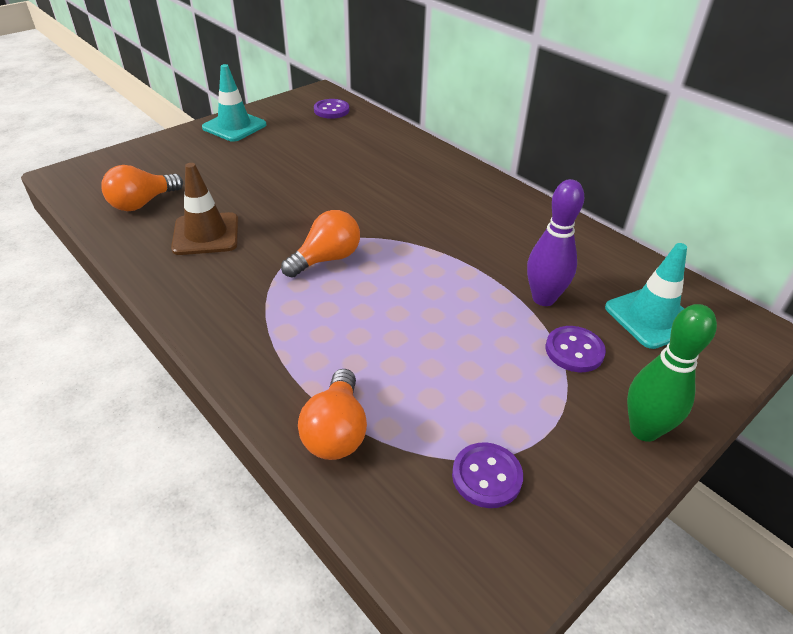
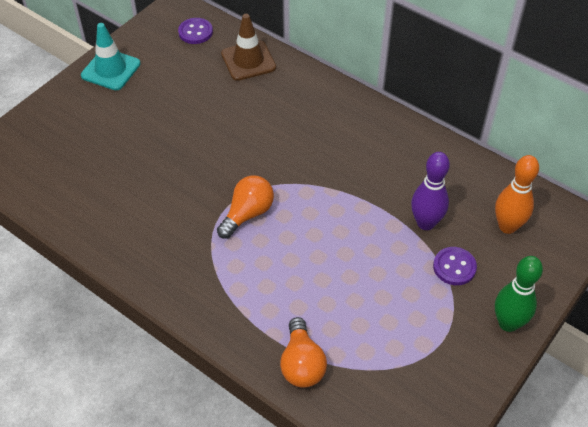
camera: 10 degrees left, 10 degrees up
(142, 203) = (68, 180): orange light bulb -> none
(206, 234) = (138, 205): brown traffic cone -> brown traffic cone (248, 61)
(486, 476) = (409, 377): purple button -> none
(651, 317) = (507, 226): turquoise traffic cone -> orange bowling pin

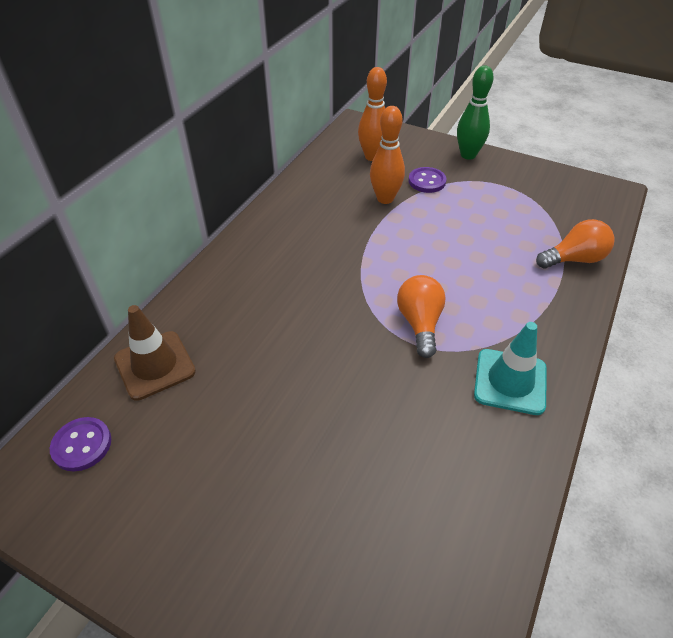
camera: 100 degrees left, 5 degrees down
(111, 70) = (170, 559): turquoise traffic cone -> turquoise traffic cone (510, 381)
(247, 214) = (420, 323): orange light bulb -> orange light bulb turned 60 degrees clockwise
(425, 223) = (385, 198): purple bowling pin -> orange bowling pin

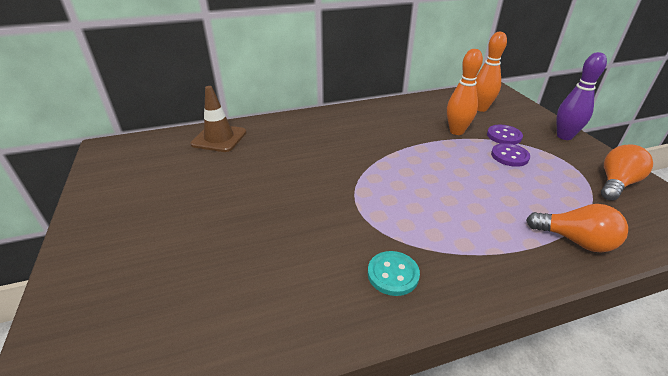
camera: 45 degrees right, 10 degrees down
(82, 445) = (149, 149): purple button -> purple button (509, 156)
(420, 323) = (379, 202): orange light bulb -> orange light bulb (616, 184)
(468, 155) = (564, 136): green bowling pin -> purple bowling pin
(510, 381) = (393, 274): turquoise traffic cone -> turquoise button

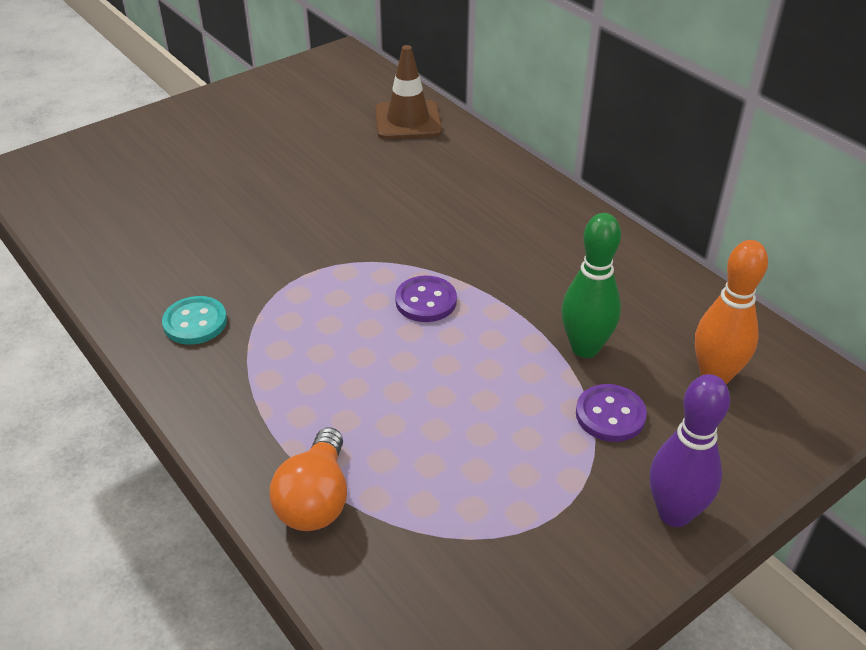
camera: 70 degrees right, 5 degrees up
(456, 131) = (585, 348): orange bowling pin -> green bowling pin
(509, 156) = (533, 423): purple button -> purple button (426, 301)
(616, 184) = (515, 580): orange light bulb -> none

